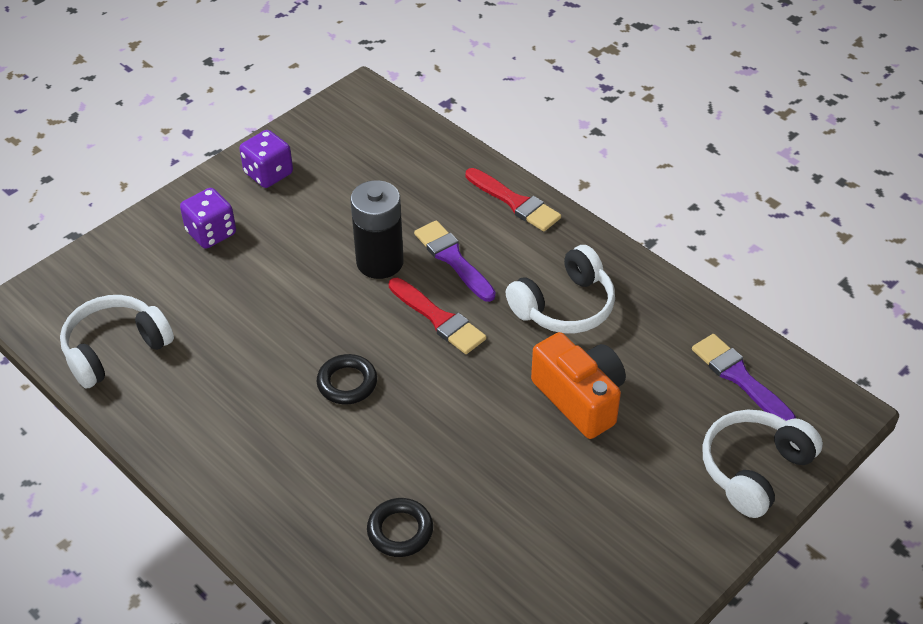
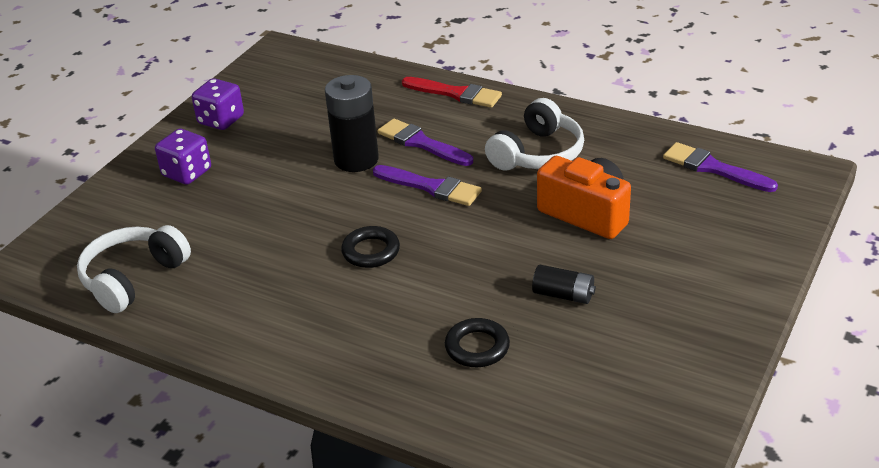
camera: 15 degrees left, 10 degrees down
(438, 319) = (431, 187): red brush -> purple brush
(511, 493) = (563, 295): none -> black battery
(754, 469) = (762, 227): white headphones -> none

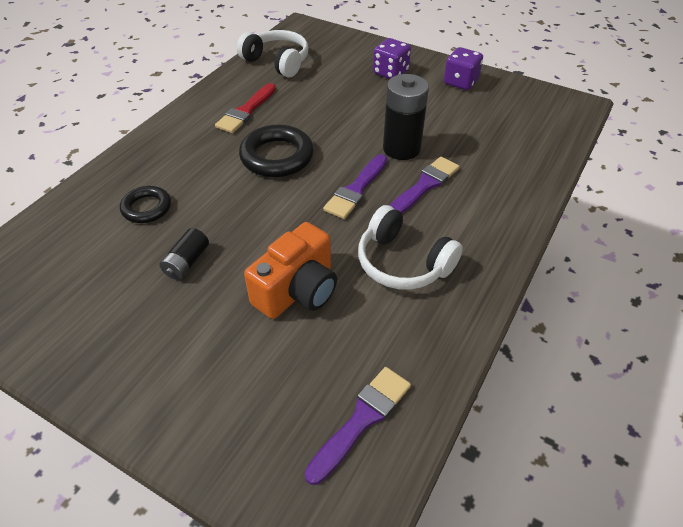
camera: 90 degrees right, 10 degrees up
(371, 251) = (277, 156): black ring -> black ring, size x1.63
(455, 94) = (513, 210): red brush -> red brush (246, 111)

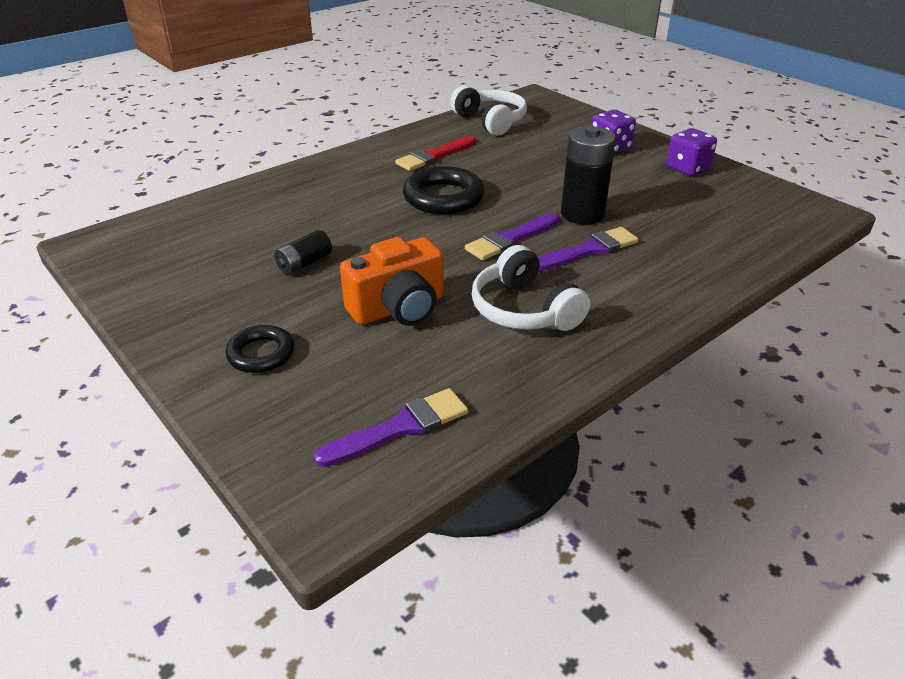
camera: 20 degrees right, 10 degrees down
(146, 208) = (292, 214): black ring -> black ring (261, 354)

